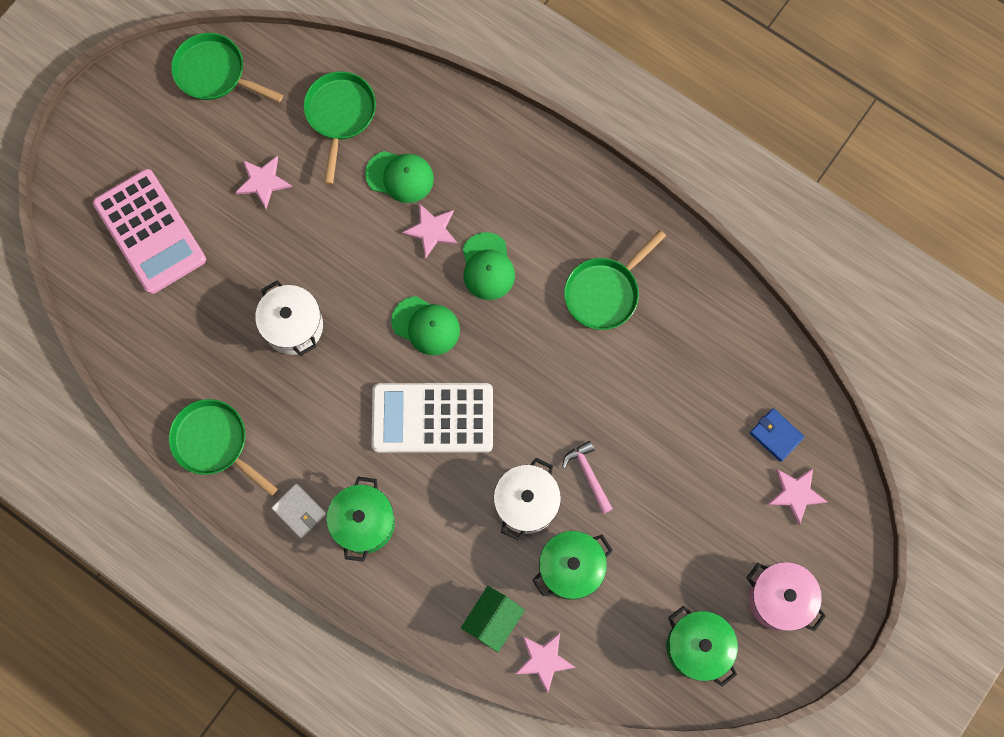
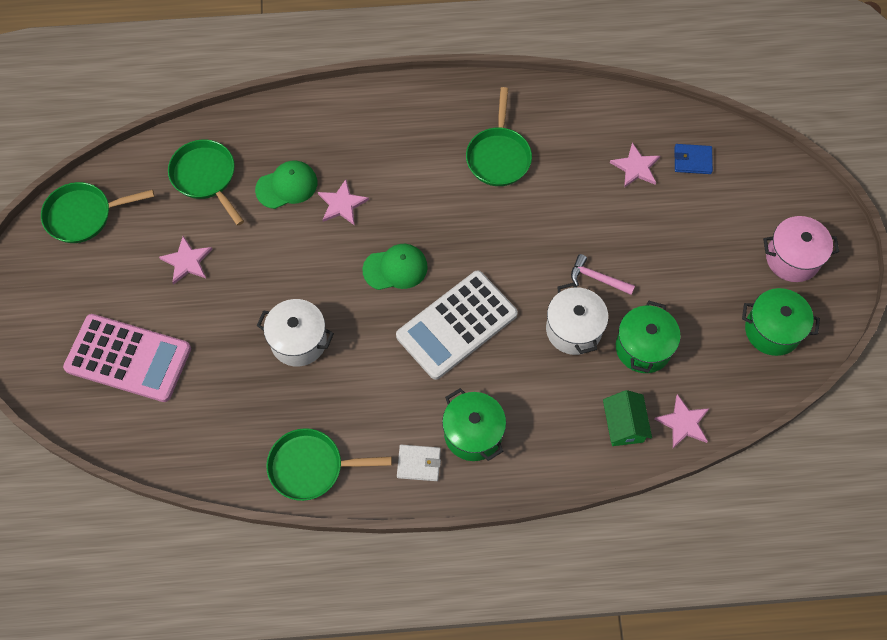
camera: 40 degrees left, 10 degrees down
(487, 266) = (403, 198): green cap -> none
(796, 494) = (739, 186): pink star -> pink star (636, 167)

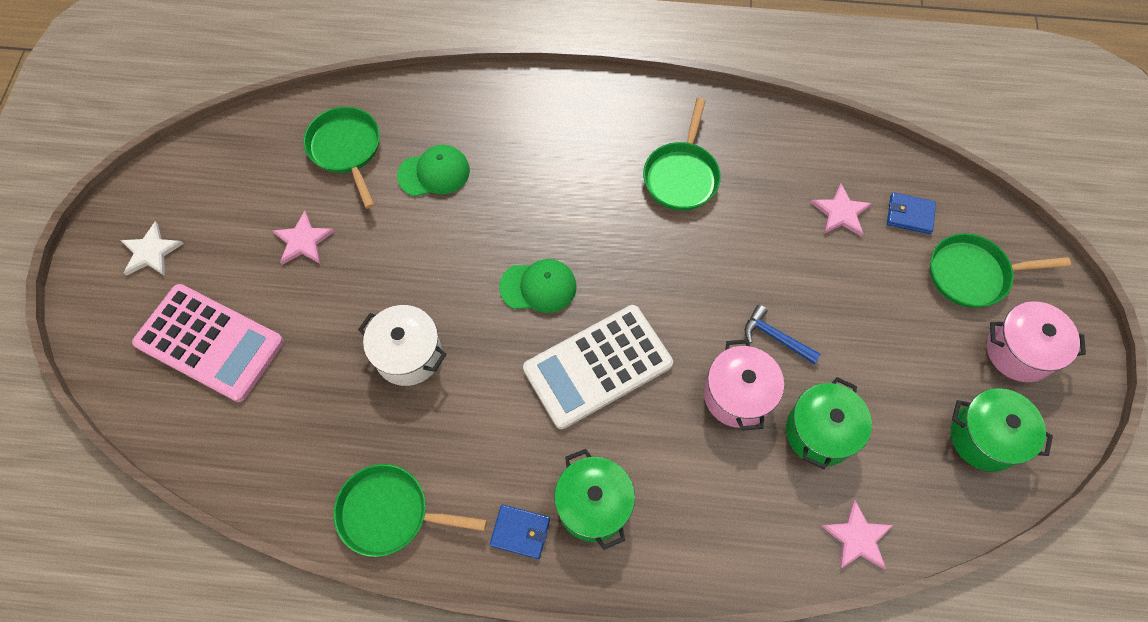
camera: 10 degrees right, 0 degrees up
(57, 291) = (151, 252): none -> white star
(83, 215) = (202, 171): green pan -> green pan (972, 274)
(342, 204) = (492, 203): pink star -> none
(419, 463) = (520, 532): white wallet -> blue wallet
(573, 329) = (737, 395): white pot -> pink pot
(597, 278) = (775, 337): pink hammer -> blue hammer
(624, 425) = (782, 527): green house -> none

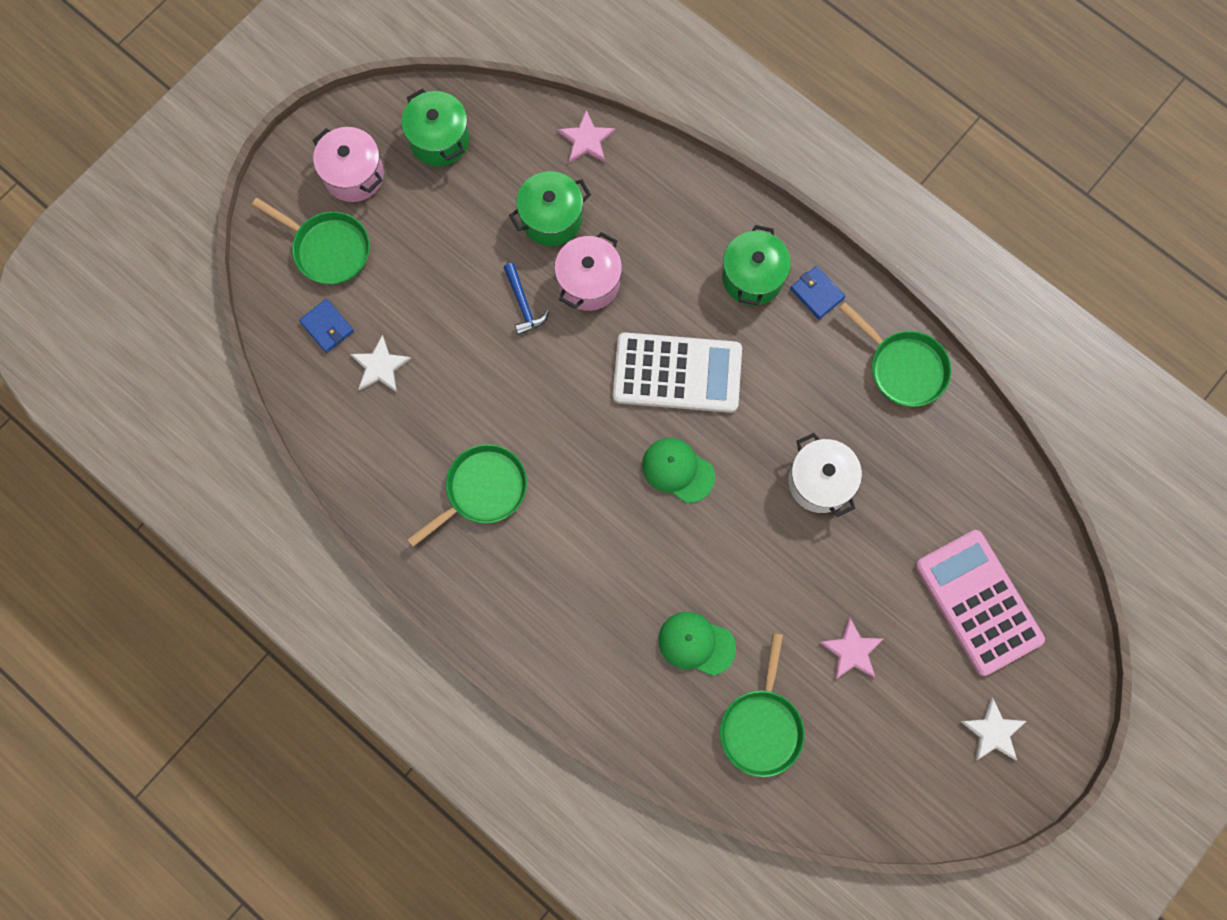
camera: 145 degrees left, 10 degrees up
(841, 212) = (380, 366): pink star -> white star

